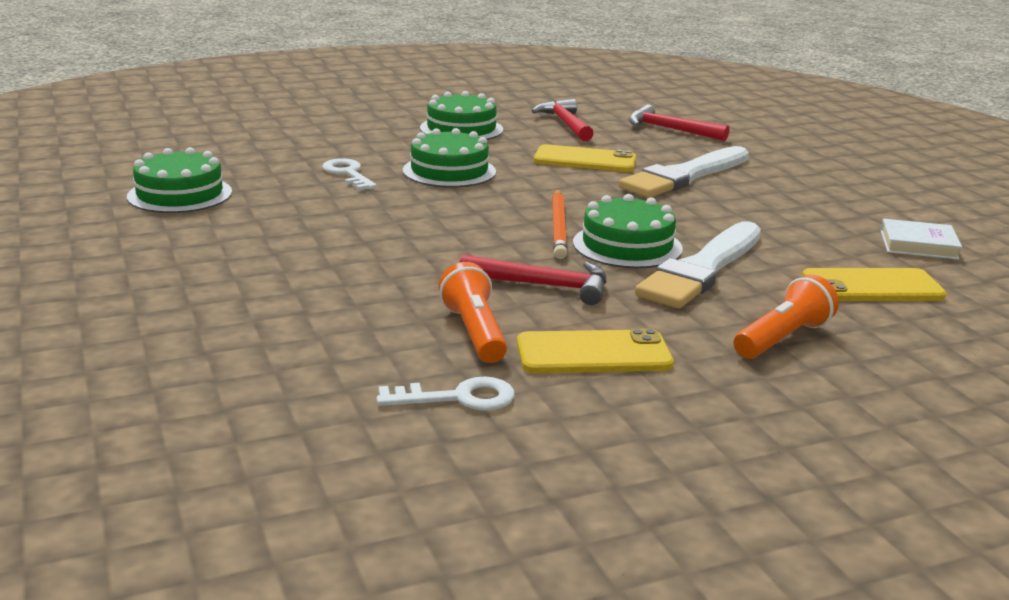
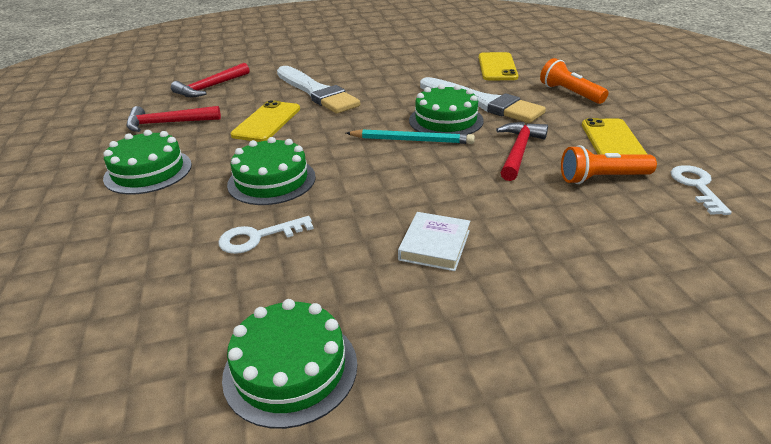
camera: 80 degrees left, 10 degrees up
(558, 227) = (411, 140): orange pencil -> turquoise pencil
(918, 245) = (439, 51): white book -> white book (434, 245)

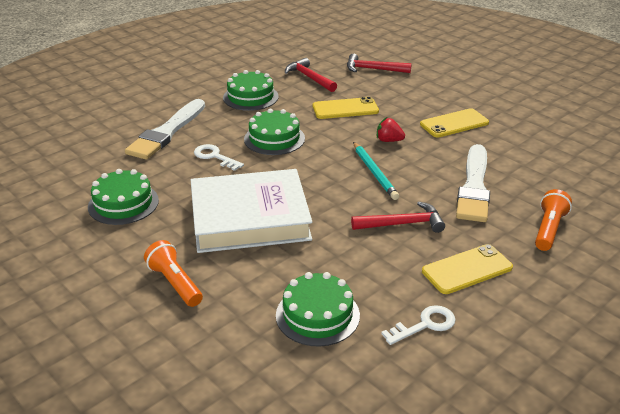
camera: 60 degrees right, 0 degrees up
(316, 92) = (410, 110): white brush -> white brush (167, 132)
(359, 117) = (388, 140): none -> red strawberry
(434, 245) = (250, 218): white book -> white book, size x2.44
(446, 120) = (422, 178): green cake -> green cake (317, 315)
(497, 67) = (564, 177): yellow phone -> yellow phone (454, 124)
(602, 178) = (394, 272): orange flashlight -> orange flashlight (175, 283)

